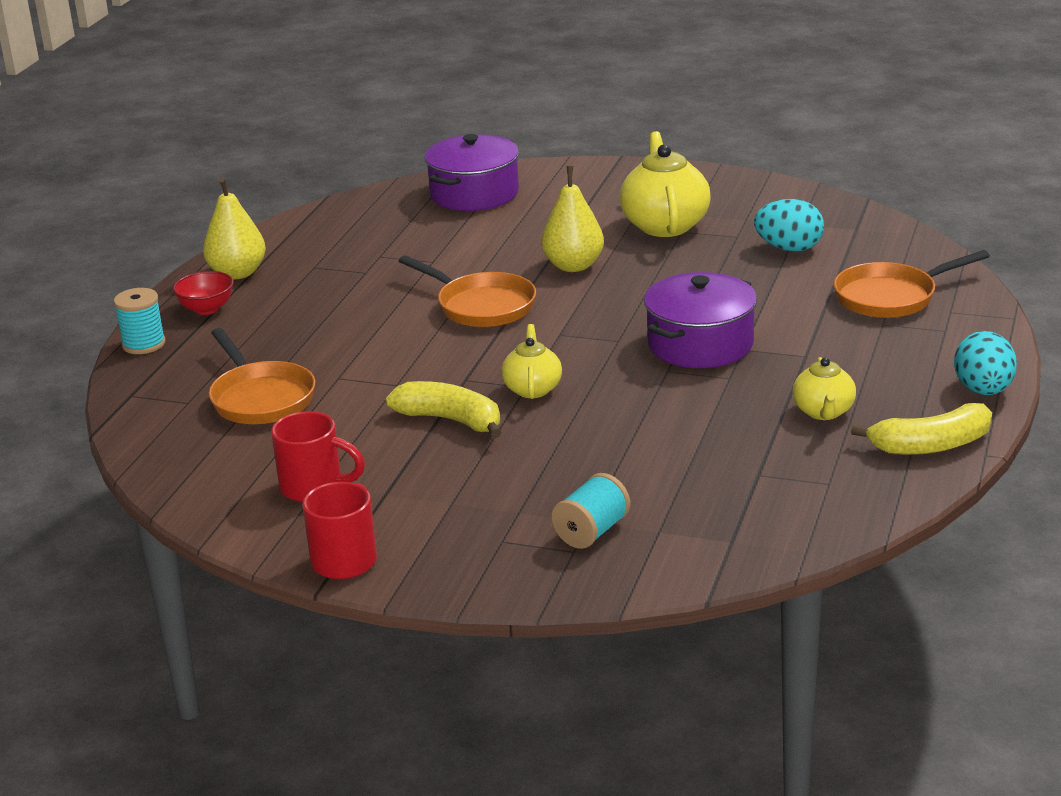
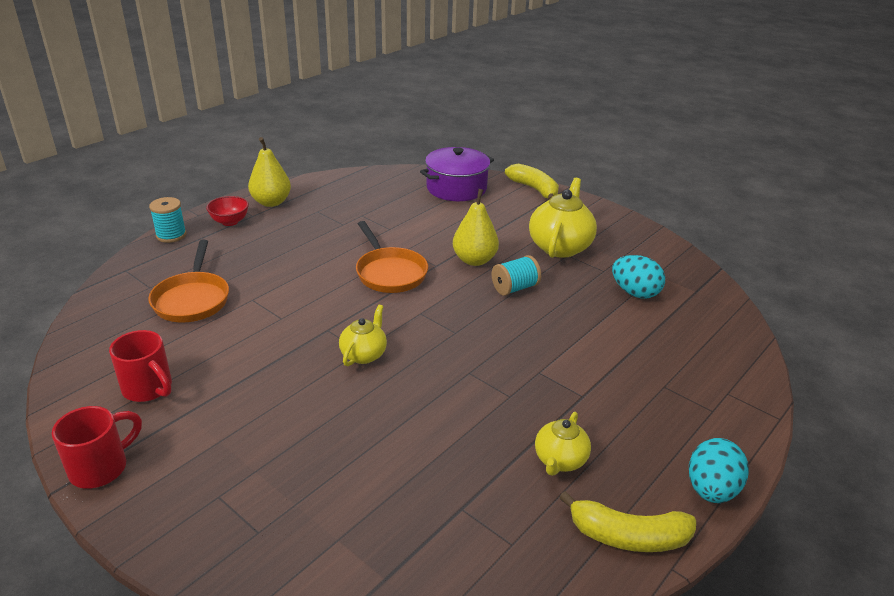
camera: 20 degrees right, 5 degrees up
(451, 420) = (287, 362): yellow banana -> yellow banana (534, 189)
(592, 532) = (288, 517): turquoise spool -> turquoise spool (515, 288)
(700, 344) = (511, 356): purple pot -> none
(891, 297) = (687, 362): orange pan -> none

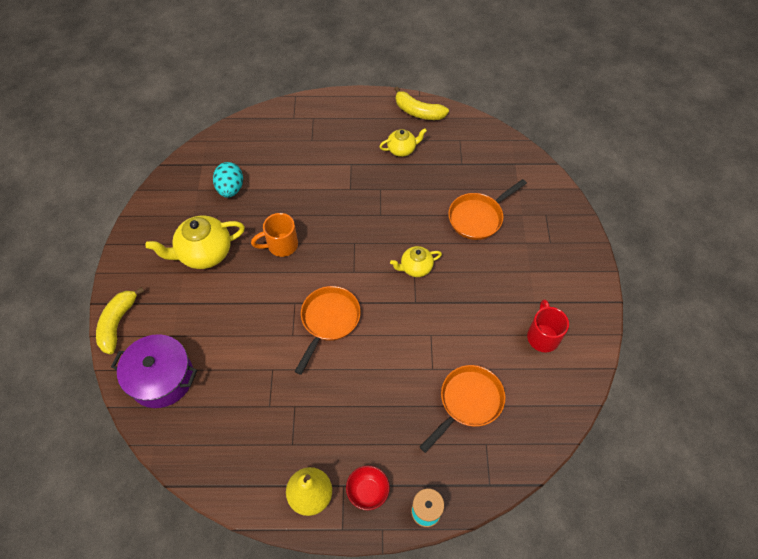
camera: 130 degrees left, 25 degrees up
(101, 467) = (592, 299): red mug -> none
(353, 454) = (478, 217): none -> orange pan
(474, 260) = (267, 287): yellow pear -> none
(515, 288) = (281, 245): turquoise spool -> orange mug
(628, 536) = (418, 112): yellow banana -> yellow banana turned 150 degrees clockwise
(711, 490) = (367, 100): turquoise egg -> none

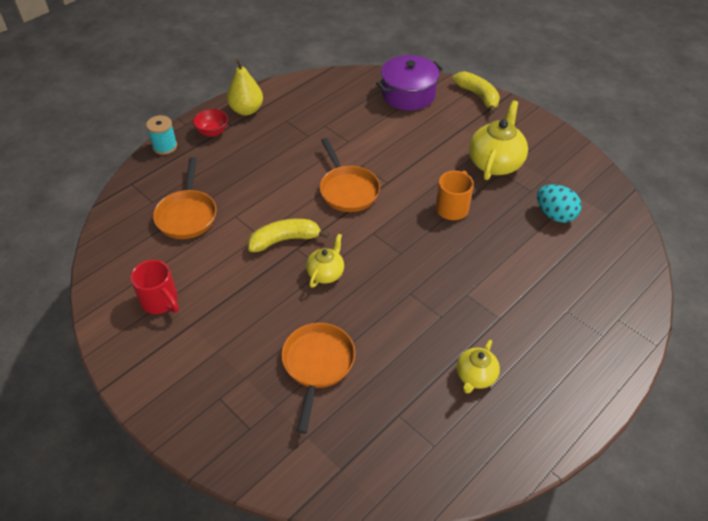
camera: 135 degrees right, 10 degrees down
(418, 112) = (520, 443): yellow banana -> yellow banana (284, 240)

